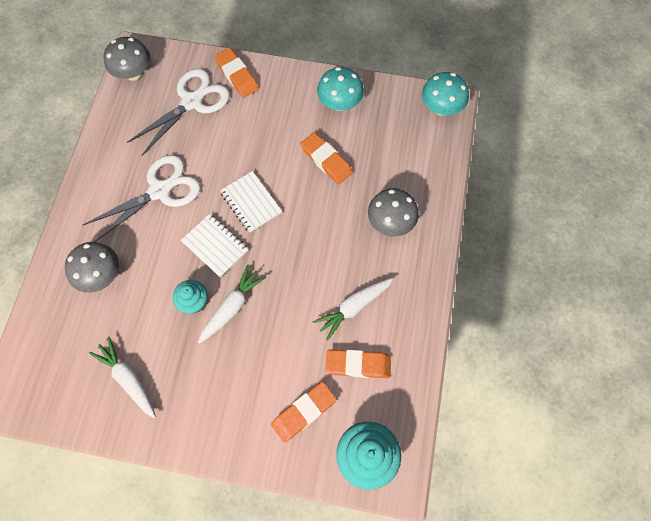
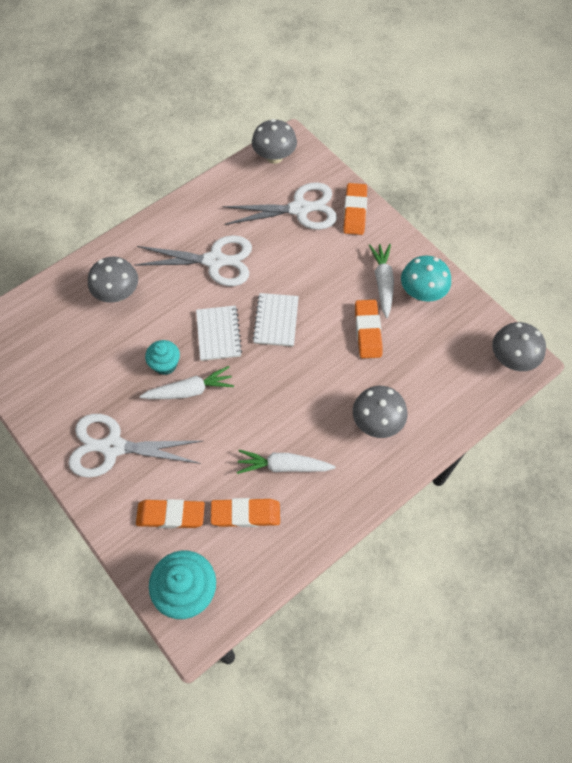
camera: 40 degrees right, 5 degrees down
(128, 379) = (70, 384): white carrot -> white carrot (383, 282)
(211, 399) = (113, 447): none -> white scissors
(358, 365) = (245, 514): orange eraser -> orange eraser turned 45 degrees counterclockwise
(441, 108) = (511, 359): turquoise mushroom -> grey mushroom

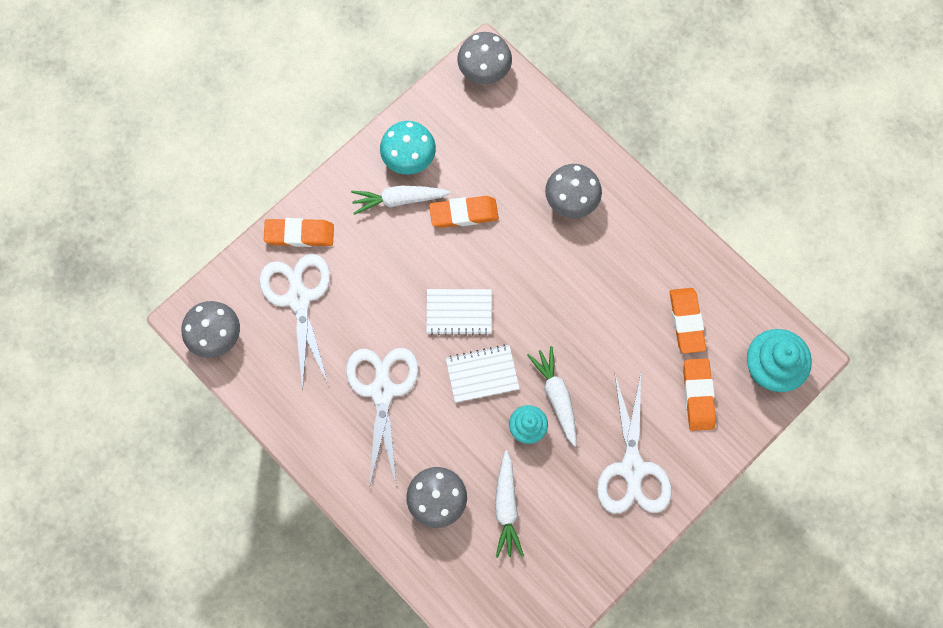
camera: 95 degrees left, 10 degrees up
(283, 466) = (631, 289): white carrot -> white carrot (506, 507)

